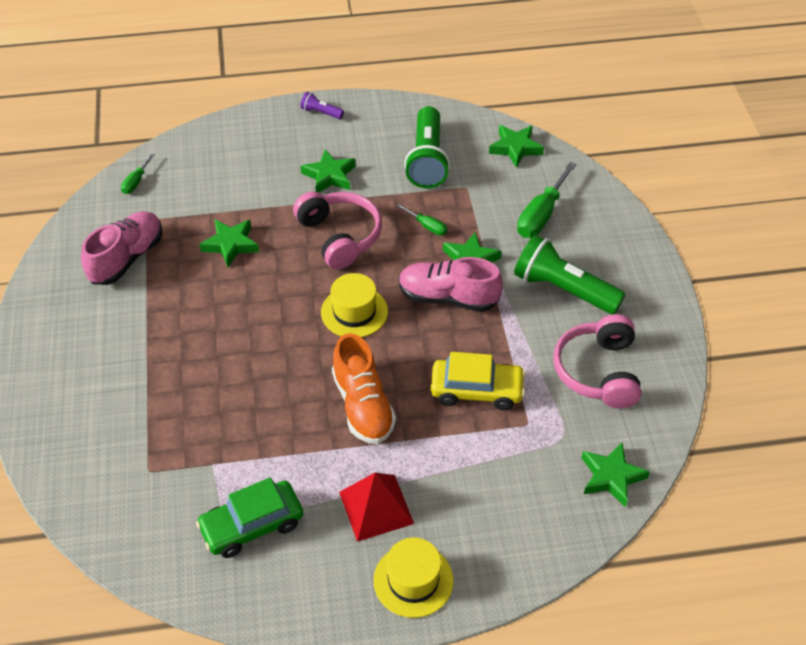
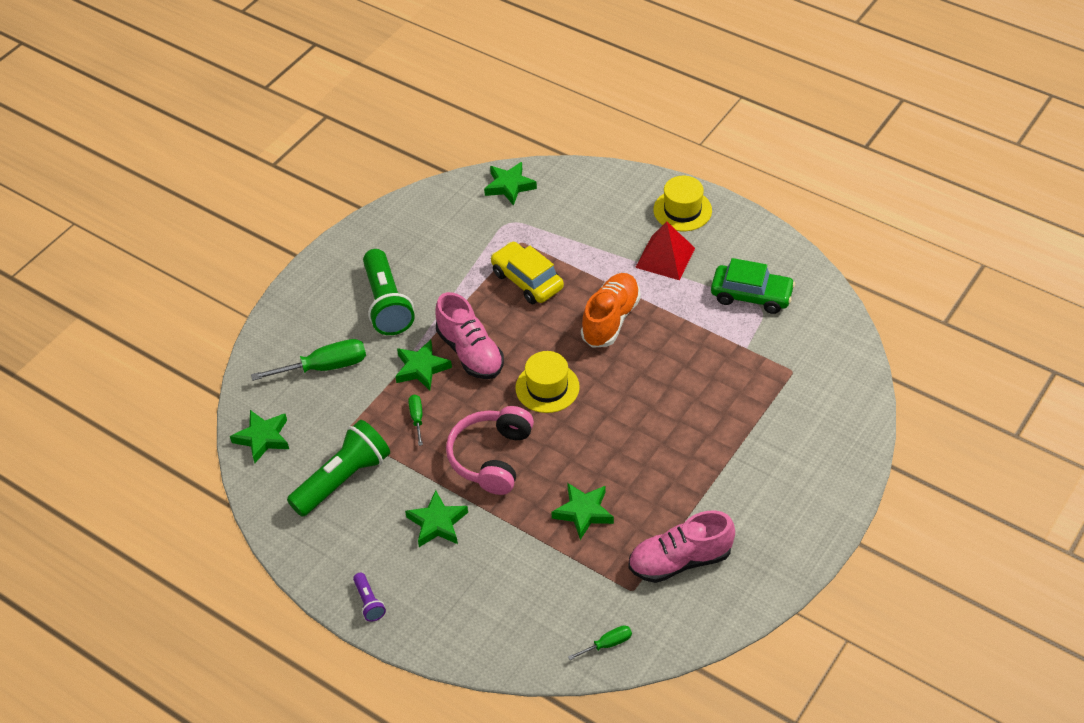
camera: 135 degrees left, 0 degrees up
(598, 371) = (438, 241): pink headphones -> none

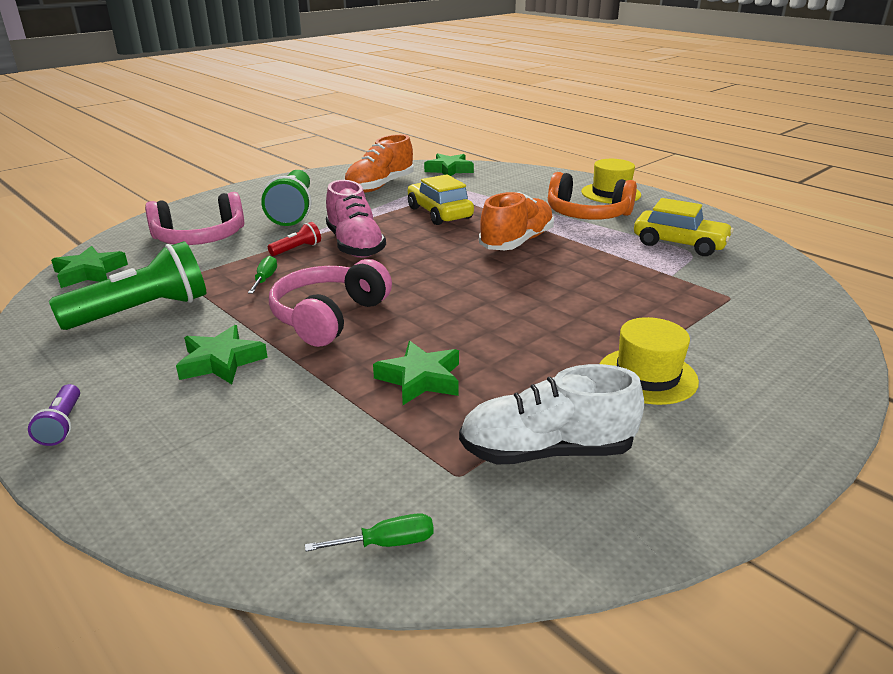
camera: 10 degrees right, 20 degrees down
(325, 367) = (200, 238): green screwdriver -> pink headphones
(421, 368) = (297, 249): green star -> red flashlight
(450, 236) = (380, 186): none -> orange shoe
(547, 387) = (425, 276): yellow hat -> yellow hat (647, 376)
(665, 257) = (587, 214): red pyramid -> orange headphones
(680, 560) = (546, 451): pink shoe -> white shoe
(751, 295) = (679, 243): green car -> yellow car

